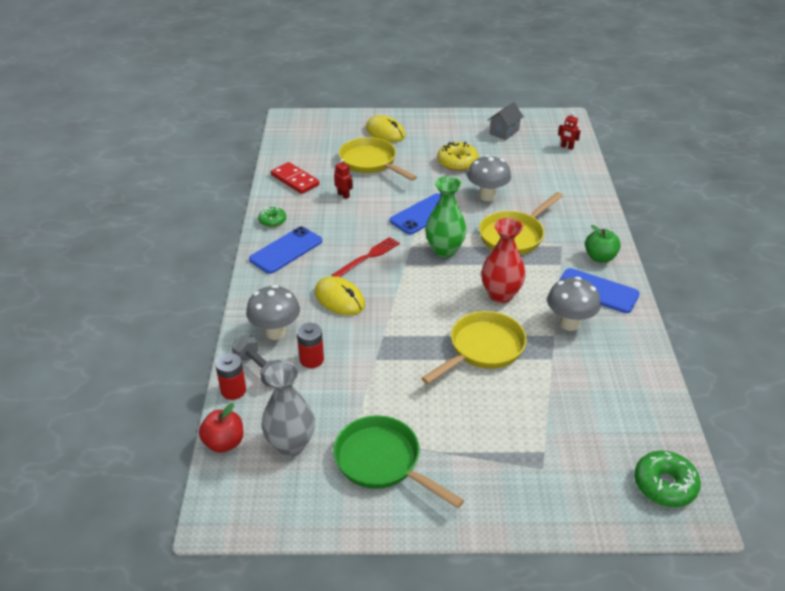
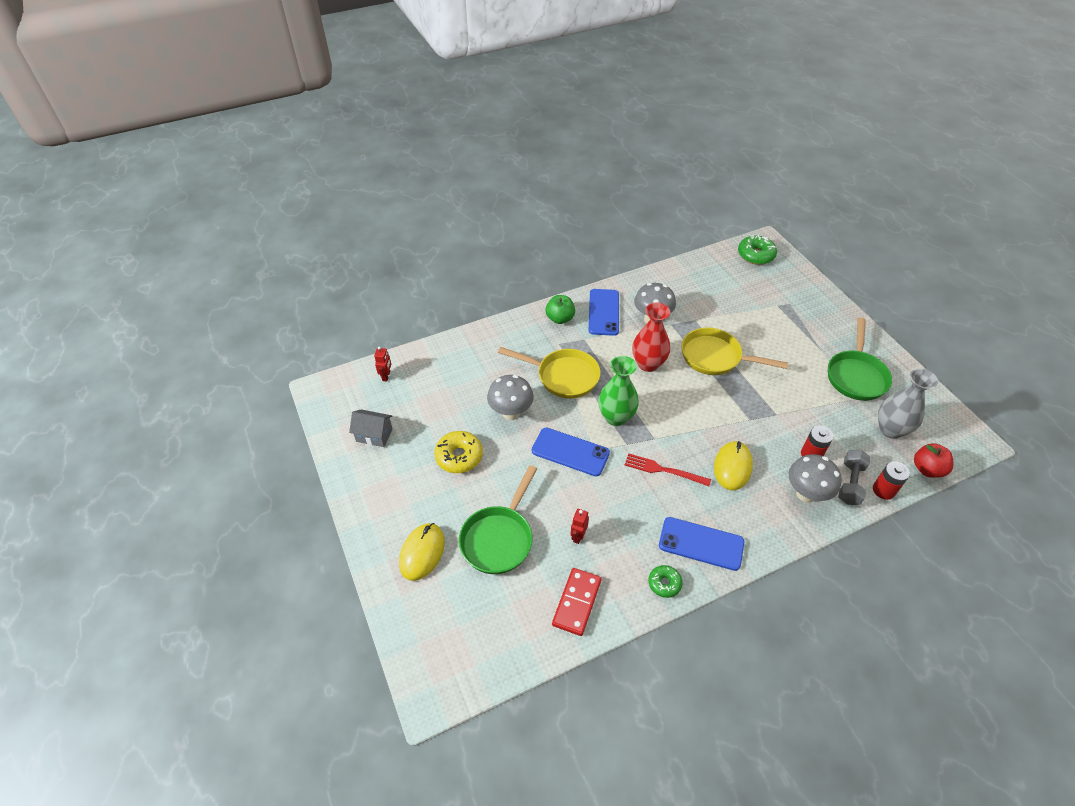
camera: 115 degrees left, 10 degrees up
(371, 162) = (499, 538): yellow pan -> green pan

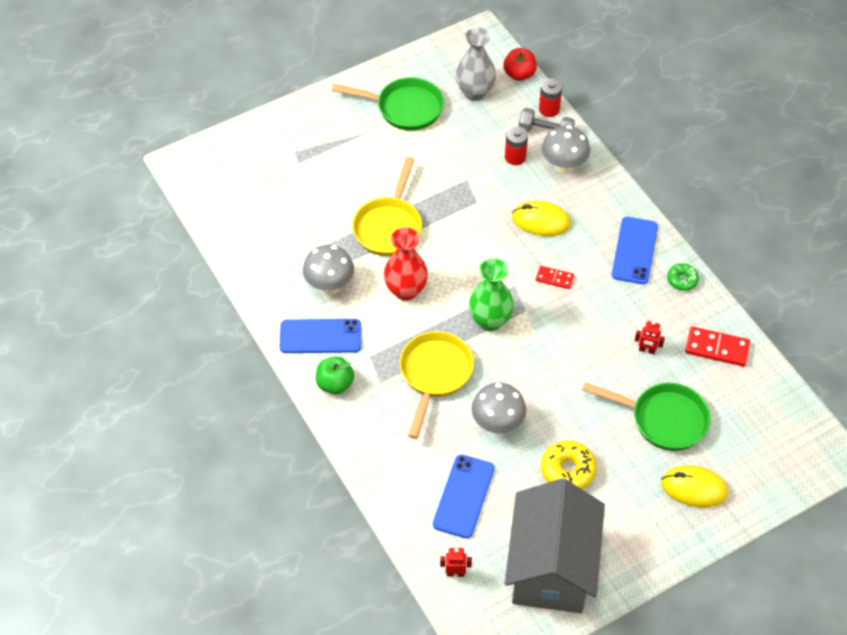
camera: 95 degrees left, 5 degrees up
(374, 435) = (551, 567): grey house -> grey house, size x2.41
(570, 452) = (544, 362): blue phone -> blue phone (463, 496)
(663, 470) = (554, 278): red fork -> red domino
(755, 255) = (205, 175): green donut -> none

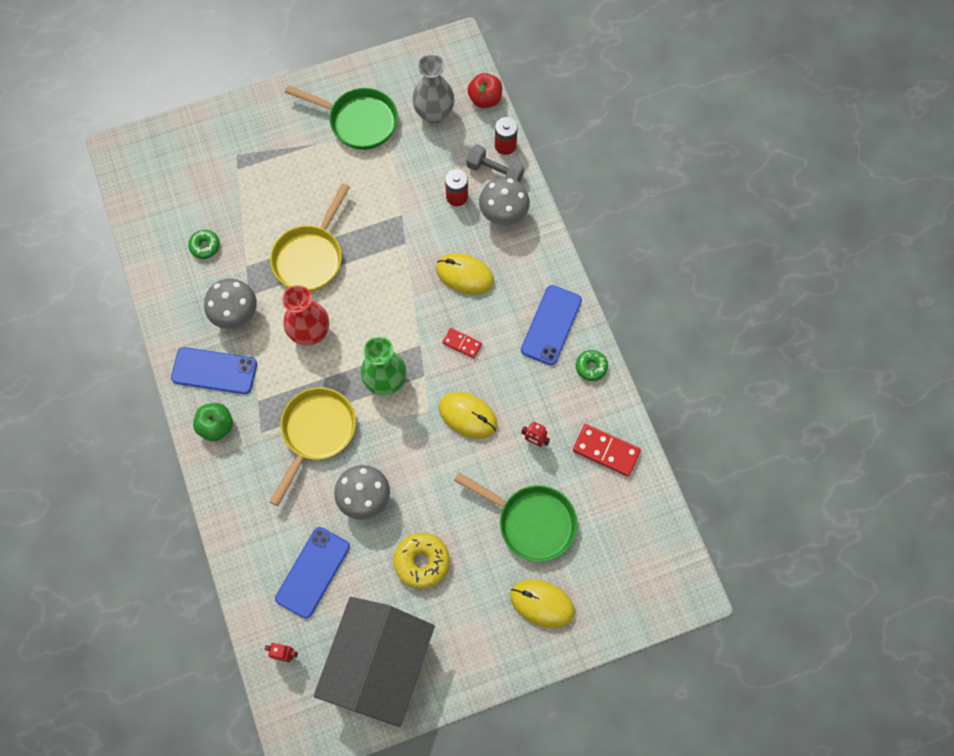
camera: 10 degrees right, 15 degrees up
(284, 232) = (205, 246): none -> green donut
(577, 338) = (468, 416): none -> yellow mouse

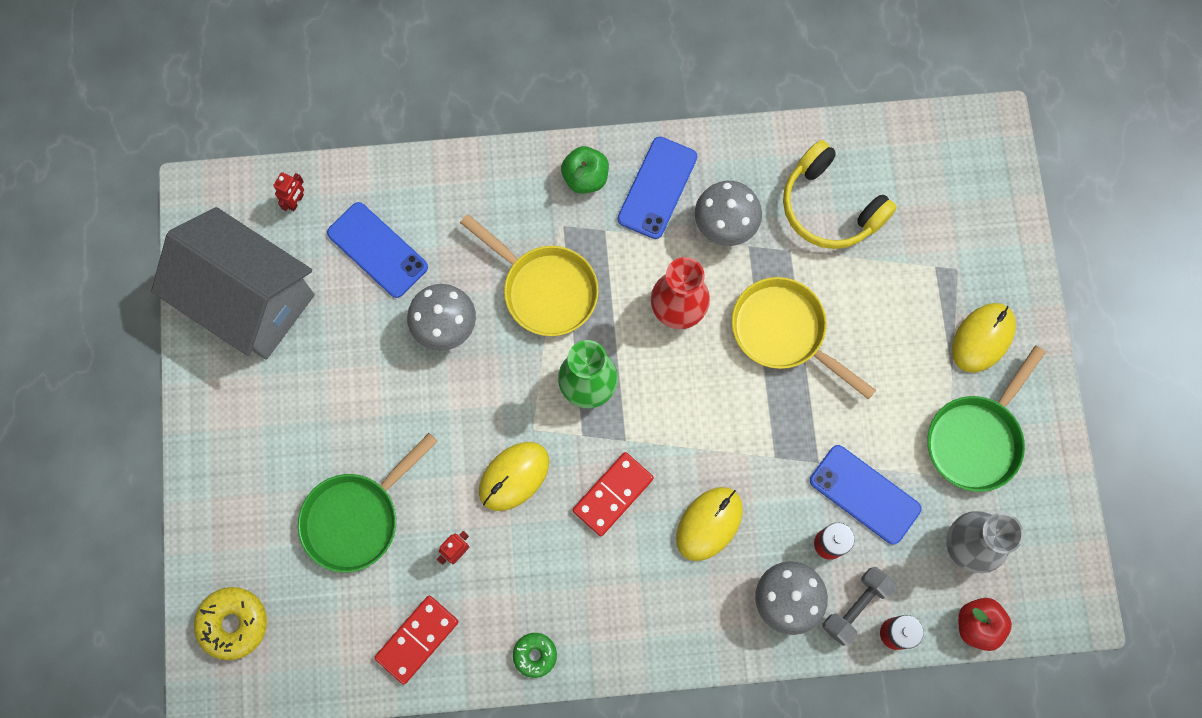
camera: 105 degrees right, 5 degrees up
(205, 246) = (830, 207): green donut -> yellow headphones
(422, 562) = (350, 375): yellow donut -> yellow donut (233, 623)
(462, 343) = (613, 494): red domino -> red domino, size x1.65
(542, 603) = (255, 502): yellow mouse -> yellow mouse (982, 338)
(551, 325) = (608, 619): blue phone -> blue phone (864, 494)

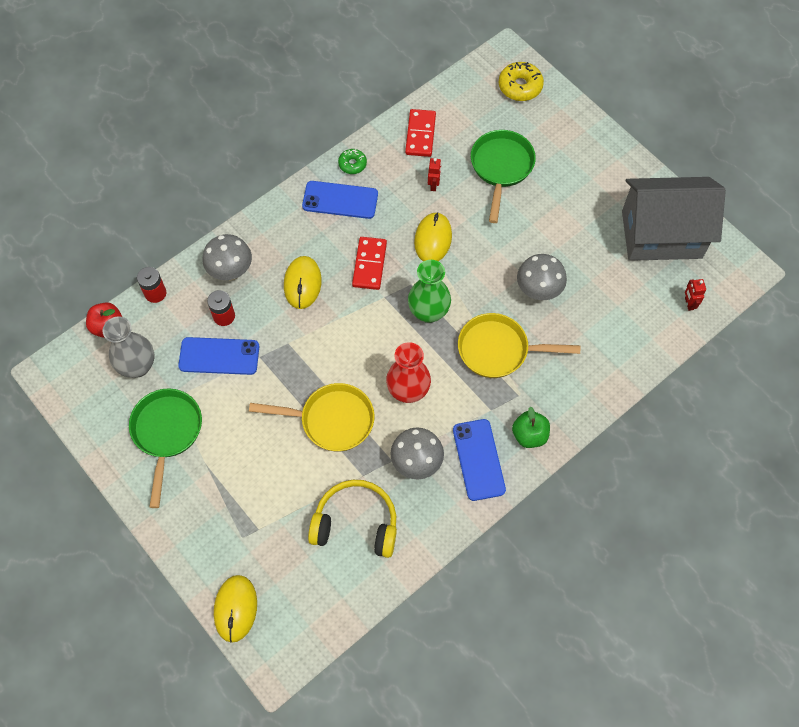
camera: 145 degrees right, 10 degrees down
(377, 250) = (616, 307): blue phone -> blue phone (340, 200)
(856, 606) = (187, 293): grey dumbbell -> none
(982, 338) = (198, 501): yellow mouse -> yellow mouse (235, 608)

